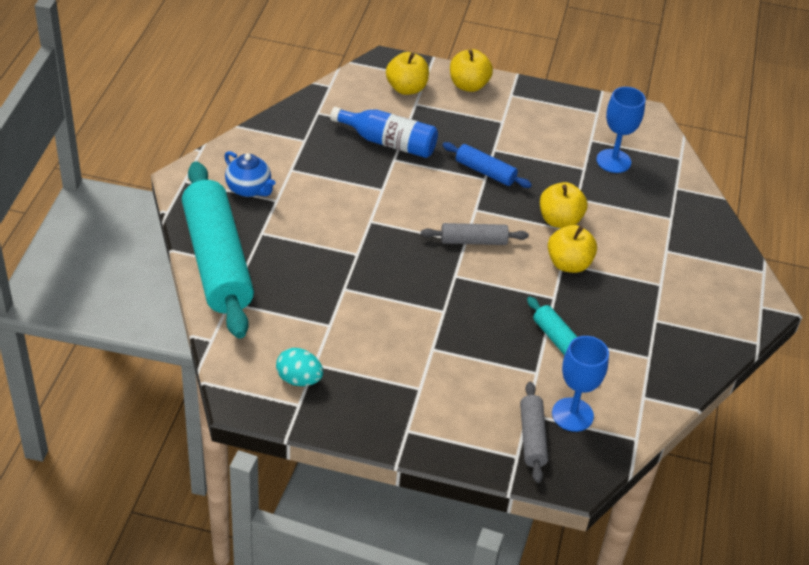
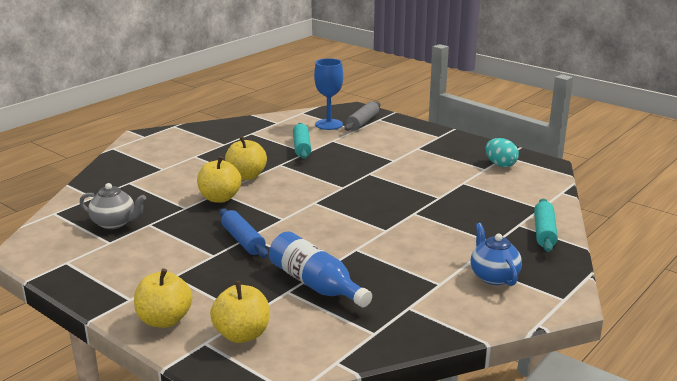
camera: 150 degrees left, 20 degrees down
(217, 261) = (544, 232): turquoise rolling pin -> turquoise rolling pin, size x0.46
(473, 241) = (307, 201): grey rolling pin -> none
(613, 161) = (115, 223): blue goblet -> grey teapot

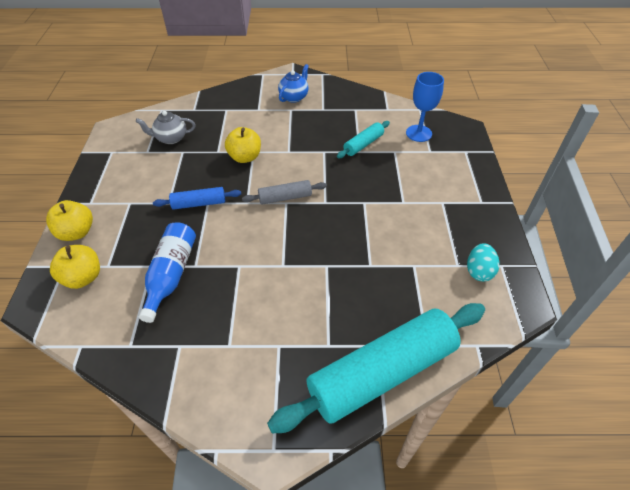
camera: 50 degrees right, 25 degrees up
(115, 223) = (171, 138): grey teapot -> grey teapot turned 105 degrees clockwise
(243, 240) = (199, 203): blue rolling pin -> blue rolling pin turned 60 degrees clockwise
(246, 176) = (288, 148): yellow apple -> none
(363, 122) = (447, 147): grey rolling pin -> grey rolling pin (285, 197)
(493, 276) = (269, 376): blue teapot -> blue teapot (294, 97)
(544, 232) = (382, 372): turquoise rolling pin -> turquoise rolling pin, size x2.19

